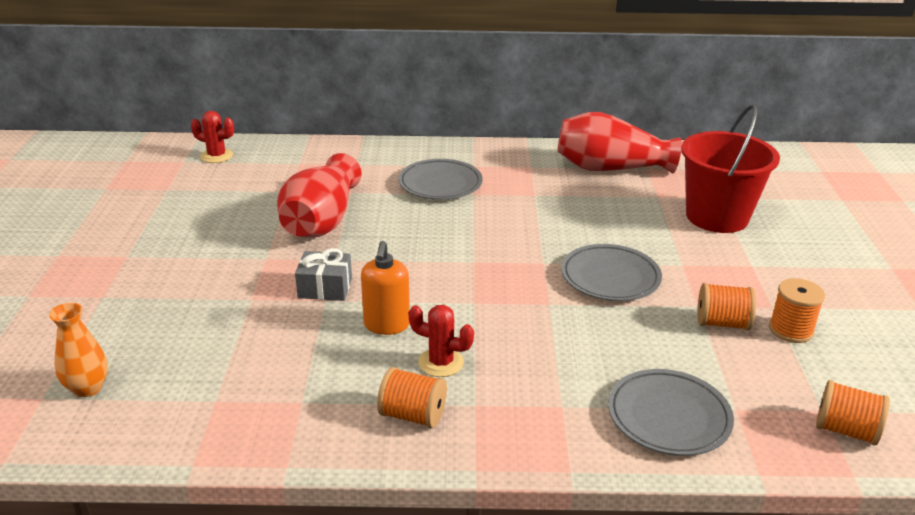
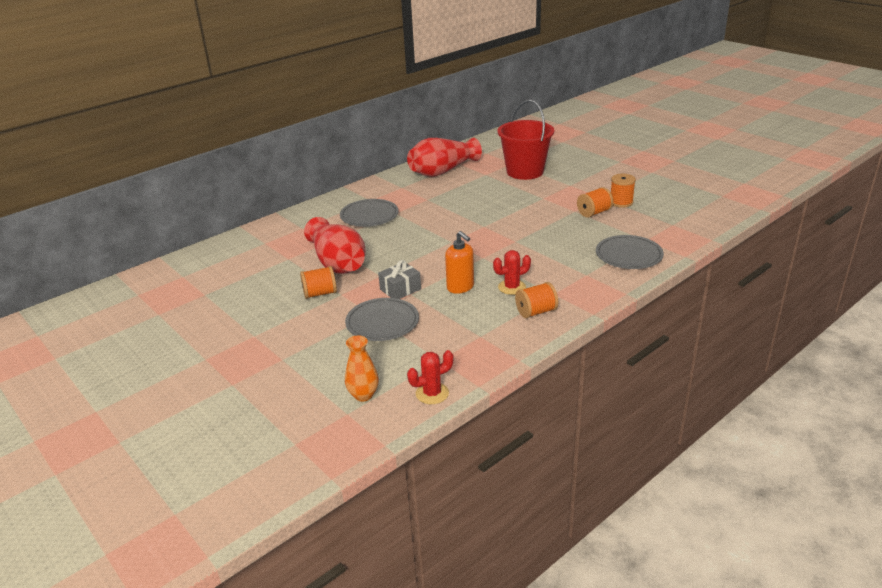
camera: 40 degrees left, 0 degrees up
(217, 156) = (200, 263): red cactus -> red cactus (432, 393)
(610, 277) = (523, 218): grey plate -> grey plate (382, 323)
(845, 430) = (689, 227): orange spool -> orange spool (320, 293)

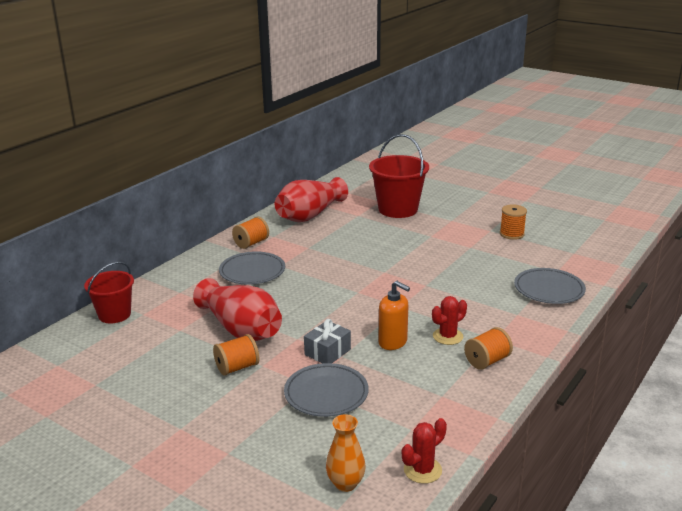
camera: 15 degrees left, 5 degrees down
(242, 241) = (114, 314): none -> red bucket
(594, 213) = (490, 247): orange spool -> orange spool (251, 243)

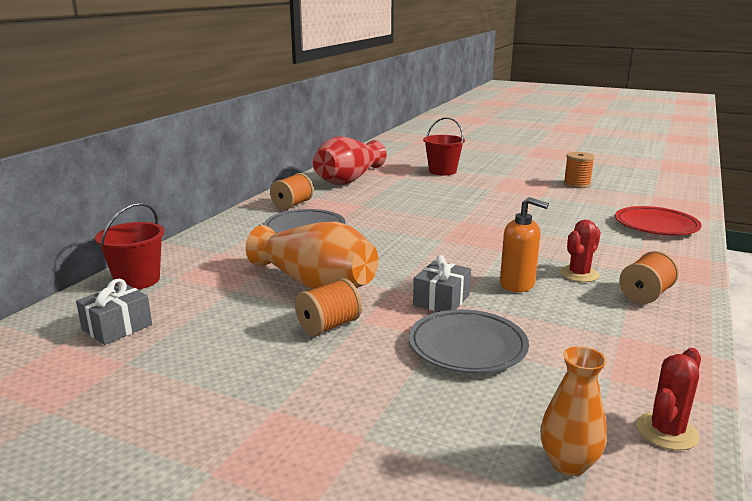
camera: 10 degrees left, 5 degrees down
(94, 355) = (117, 327): none -> grey gift
(241, 329) = (315, 284): red vase -> orange vase
(398, 209) = (442, 171): red bucket -> red bucket, size x0.64
(549, 290) = (656, 226): grey plate -> red plate

